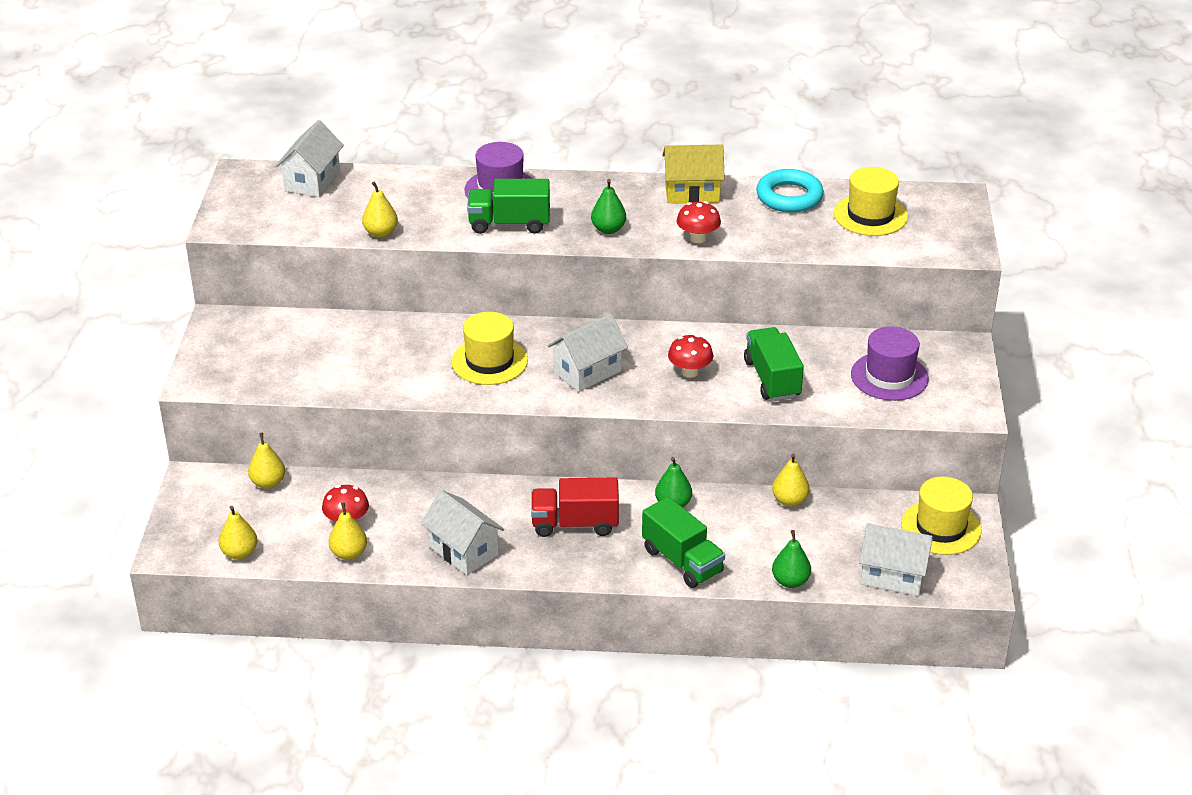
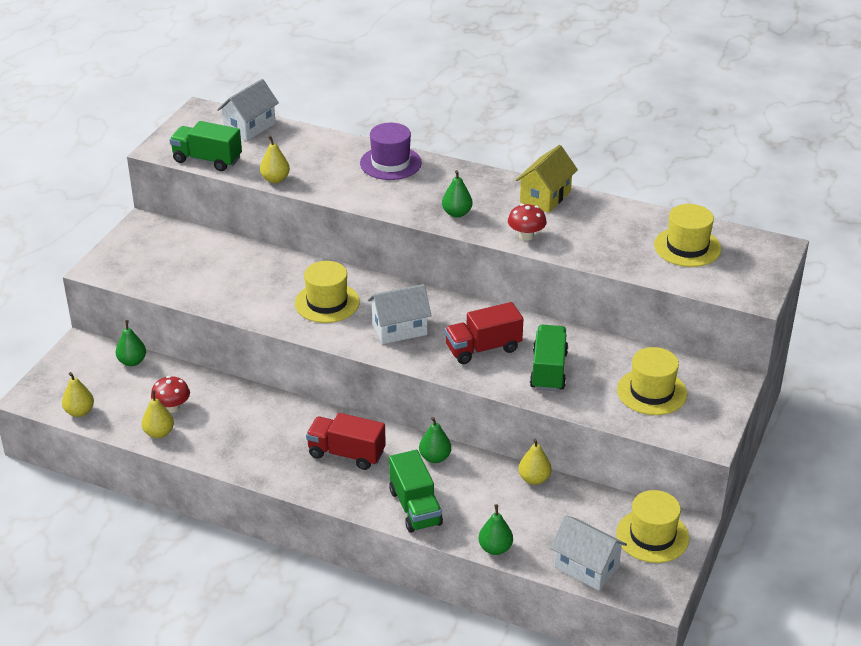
camera: 20 degrees right, 0 degrees up
(268, 483) = (132, 361): yellow pear -> green pear
(464, 551) = (247, 453): white house -> none
(509, 224) = (380, 192): green truck -> green truck (207, 160)
(690, 372) = (483, 348): red mushroom -> red truck
(692, 192) = (545, 197): yellow house -> yellow house turned 75 degrees counterclockwise
(789, 197) = (626, 217): turquoise ring -> none
(889, 376) = (651, 392): purple hat -> yellow hat

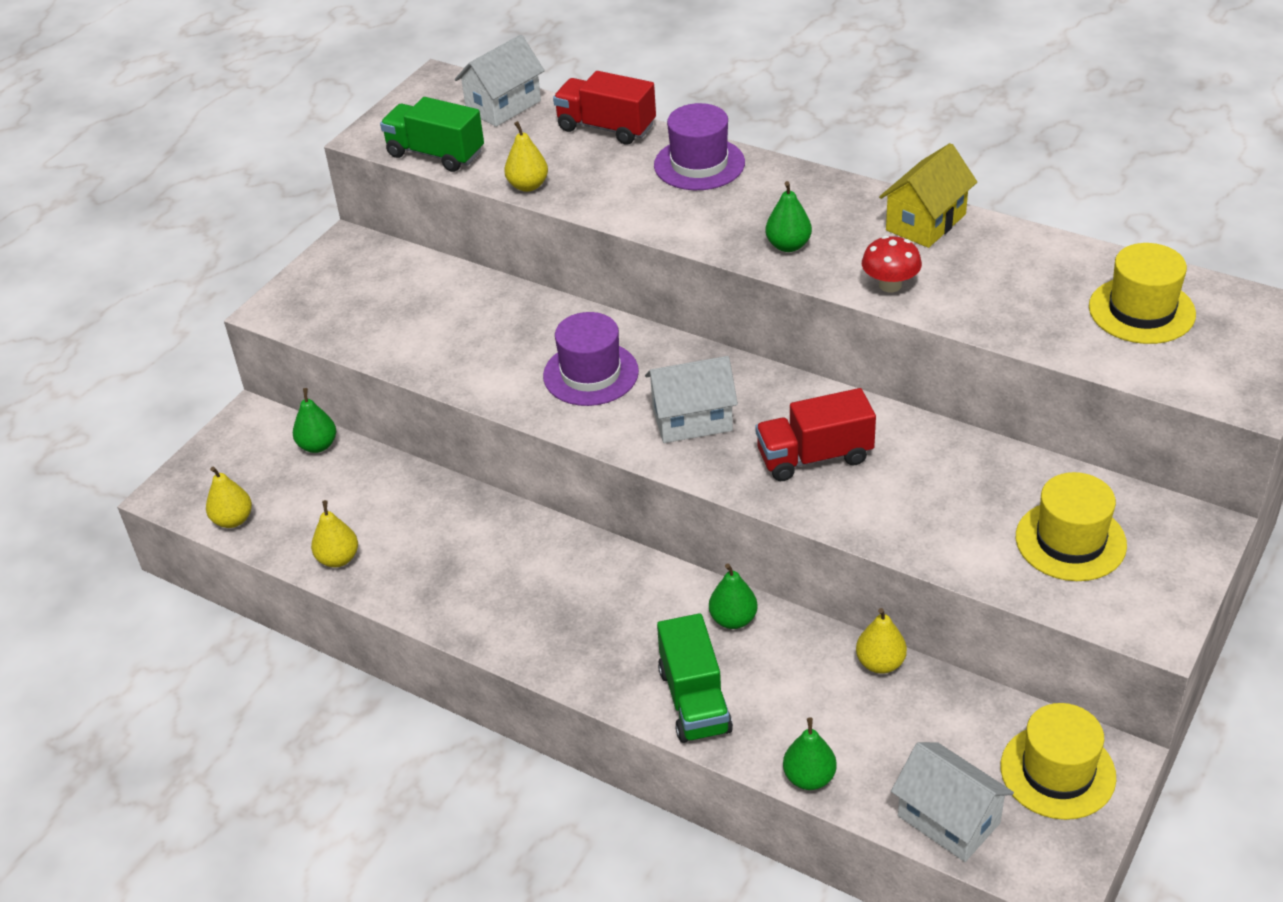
camera: 10 degrees right, 5 degrees up
(172, 407) = (362, 519): red mushroom -> none
(327, 303) = (591, 374): yellow hat -> purple hat
(346, 454) = (602, 606): red truck -> red truck (606, 127)
(548, 370) = (911, 497): green truck -> none

